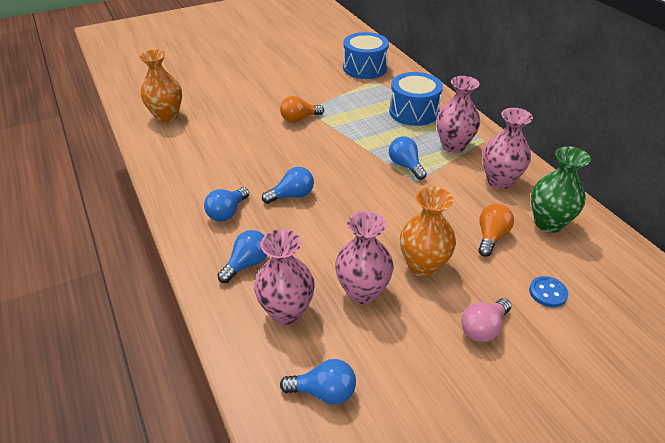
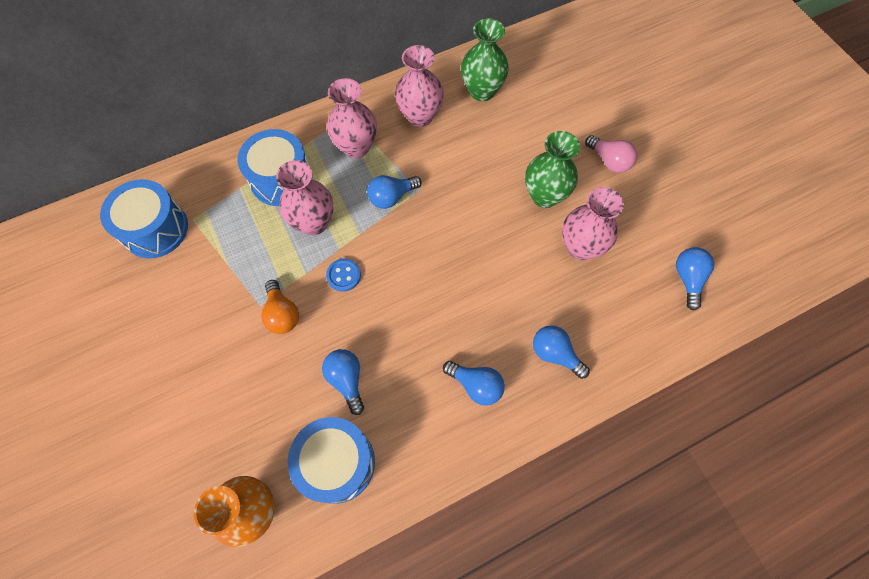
camera: 90 degrees left, 25 degrees up
(186, 146) = (337, 463): none -> blue drum
(286, 311) = (611, 311): pink vase -> pink vase (313, 223)
(292, 195) = (444, 315): blue light bulb -> blue light bulb (346, 380)
(423, 266) = (544, 196): orange vase -> green vase
(491, 237) = (502, 137): orange light bulb -> none
(547, 293) = (566, 110): blue button -> blue button (343, 275)

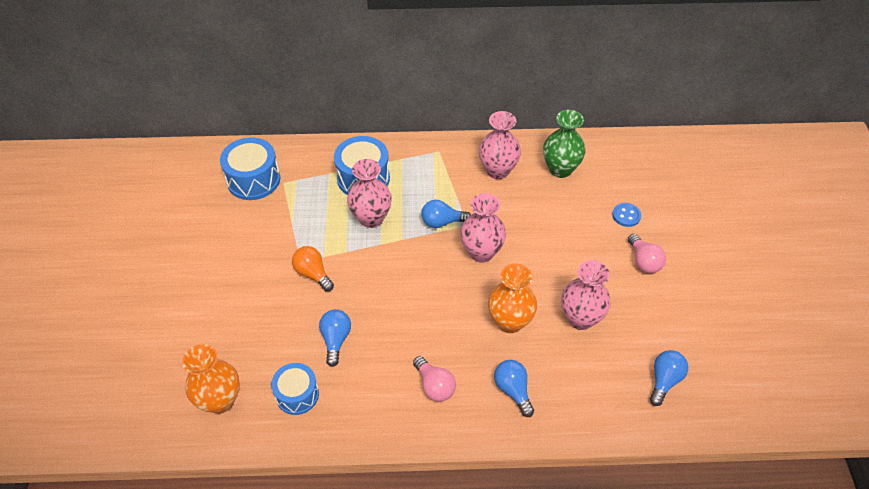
camera: 25 degrees right, 15 degrees down
(282, 314) = (313, 273): orange light bulb -> orange light bulb turned 135 degrees clockwise
(337, 463) = (297, 394): blue drum -> blue drum, size x0.67
(343, 275) = (374, 264): blue button -> blue button (626, 215)
(356, 147) = (433, 175): pink vase -> pink vase (481, 252)
(476, 385) = (434, 386): blue light bulb -> pink light bulb
(515, 280) = (509, 322): none -> orange vase
(544, 196) = (570, 267): green vase -> none

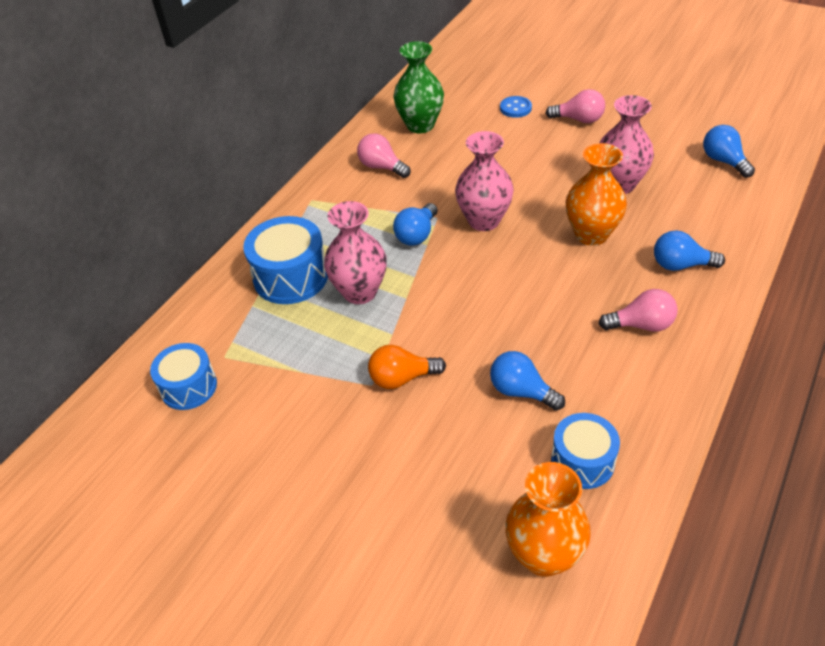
camera: 55 degrees left, 5 degrees down
(253, 180) = (189, 387): blue drum -> blue drum, size x0.67
(497, 170) = (382, 167): pink vase -> pink light bulb

